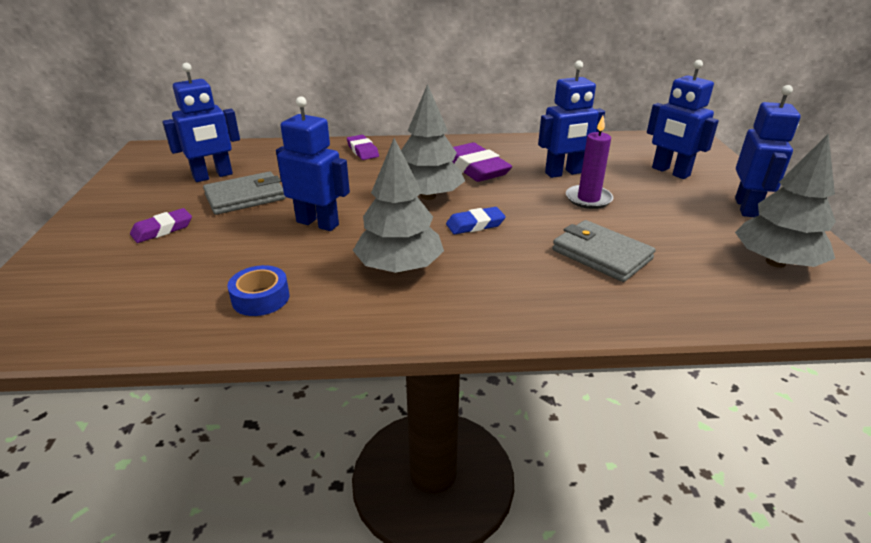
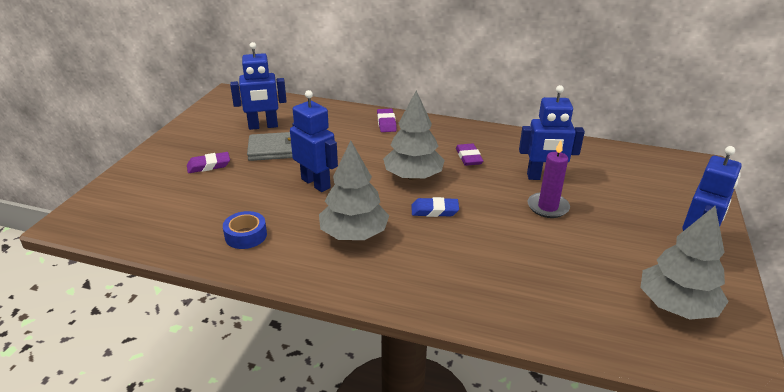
camera: 20 degrees right, 0 degrees up
(475, 168) = (468, 157): purple eraser -> purple eraser, size x0.59
(601, 254) = (521, 261): grey wallet -> none
(670, 172) = (647, 196): blue robot -> none

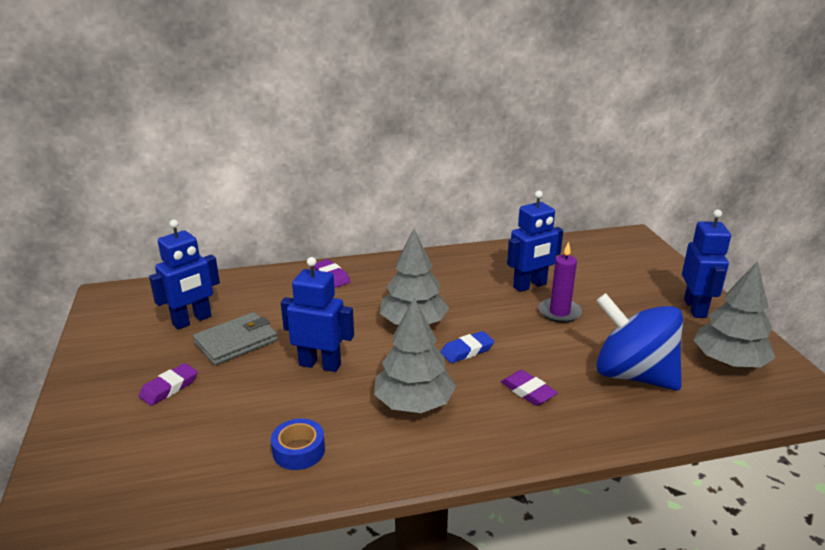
camera: 30 degrees left, 5 degrees down
(468, 157) = (447, 287): purple eraser -> purple eraser (528, 391)
(562, 281) = (633, 375): none -> blue spinning top

